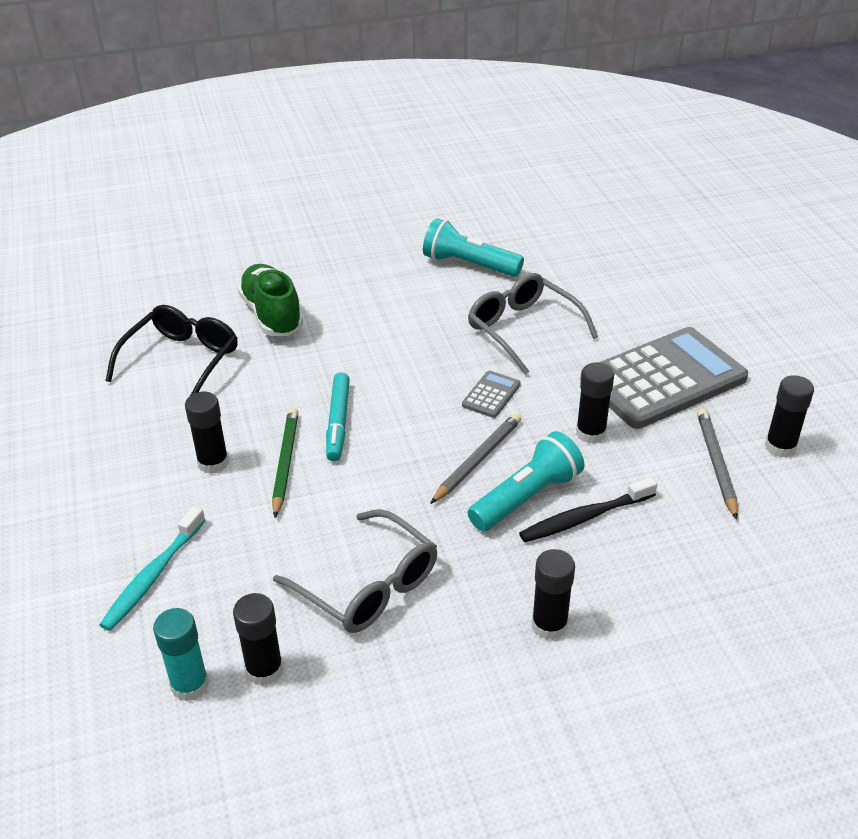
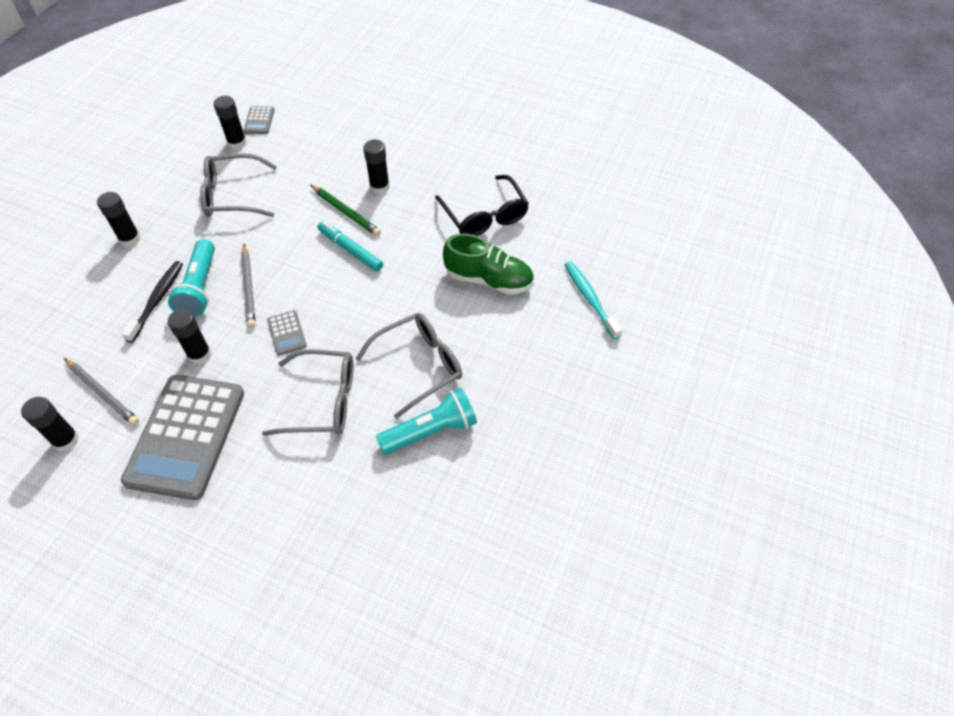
camera: 130 degrees right, 15 degrees up
(153, 576) = (330, 135): turquoise toothbrush -> turquoise toothbrush (590, 299)
(190, 685) = (259, 121): turquoise glue stick -> grey calculator
(419, 301) = (419, 365): none -> grey glasses

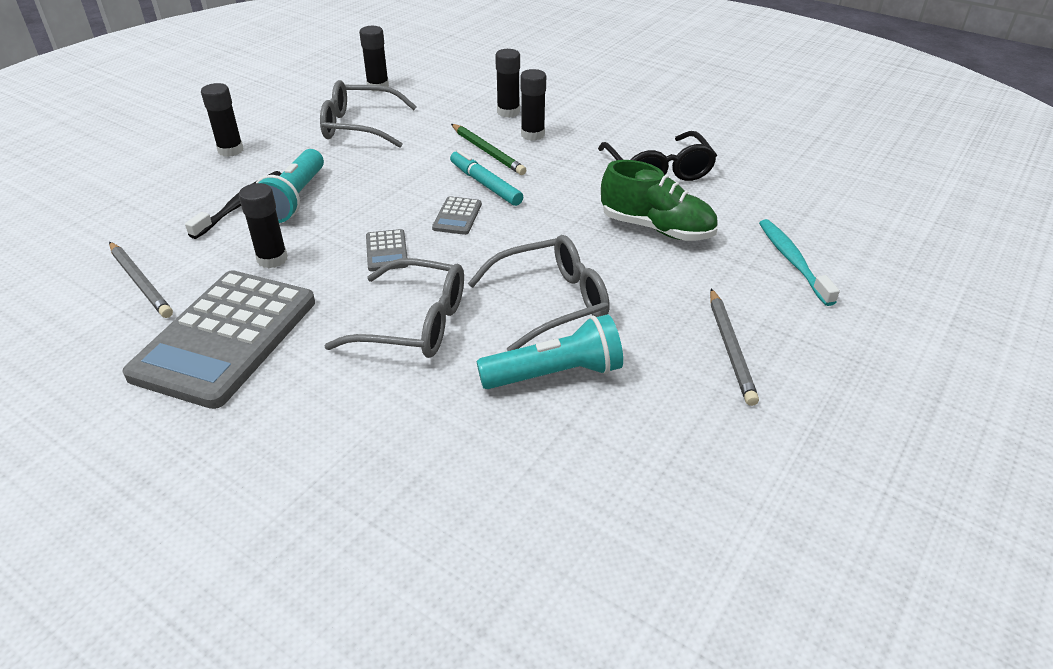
camera: 10 degrees right, 15 degrees down
(66, 440) = (75, 323): black glue stick -> black glue stick (508, 112)
(249, 288) = (353, 205): grey pencil -> grey pencil (730, 348)
(259, 121) = (408, 72): grey calculator -> grey calculator (457, 216)

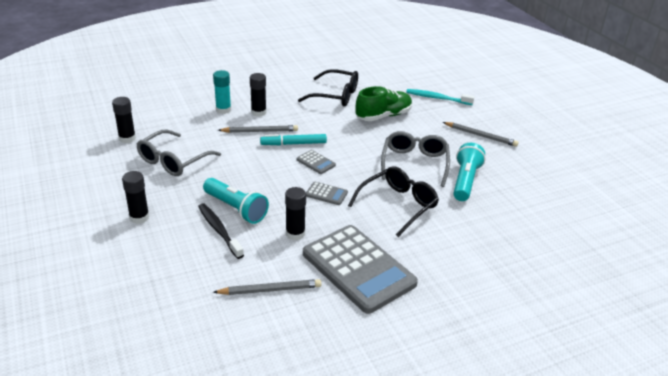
camera: 60 degrees left, 5 degrees down
(414, 323) = (398, 205): grey glasses -> black glasses
(487, 152) = (260, 131): green pencil -> grey pencil
(508, 112) = (223, 110): black glue stick -> turquoise glue stick

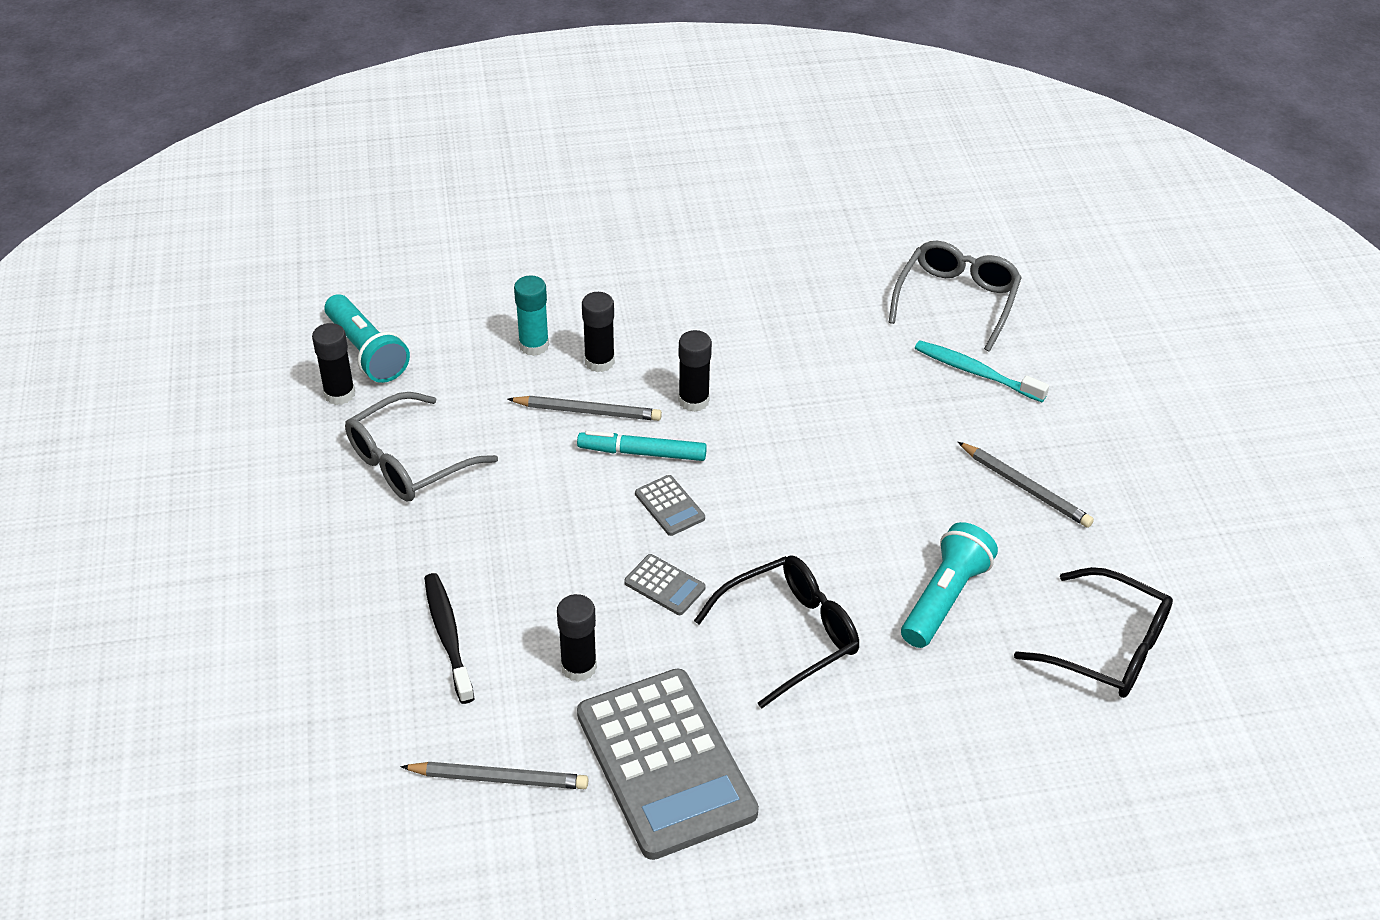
camera: 15 degrees right, 10 degrees up
(139, 217) = (319, 583): black glue stick -> black glue stick (693, 401)
(236, 209) = (491, 592): turquoise flashlight -> turquoise flashlight (367, 352)
(335, 95) = (766, 337): black glasses -> black glasses (1107, 648)
(383, 116) = (844, 406): green shoe -> none
(414, 163) = (861, 538): grey glasses -> grey glasses (956, 300)

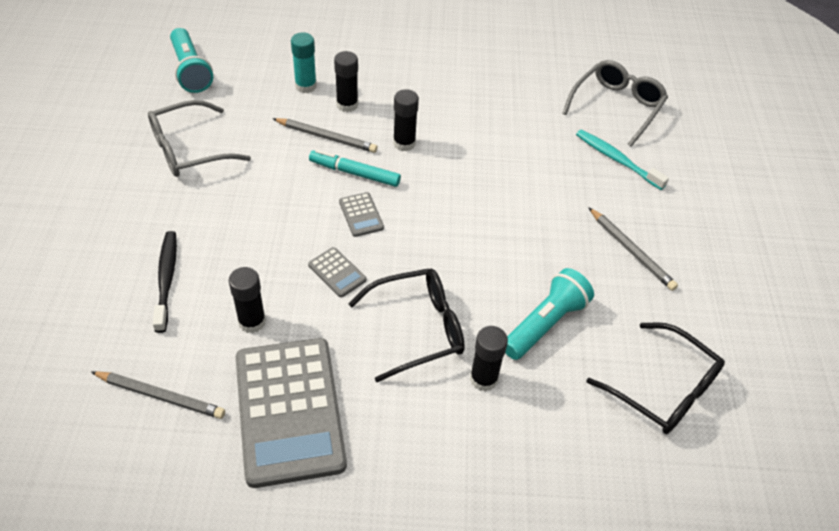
camera: 10 degrees right, 5 degrees up
(339, 394) = (161, 95): black glue stick -> black glue stick (483, 379)

